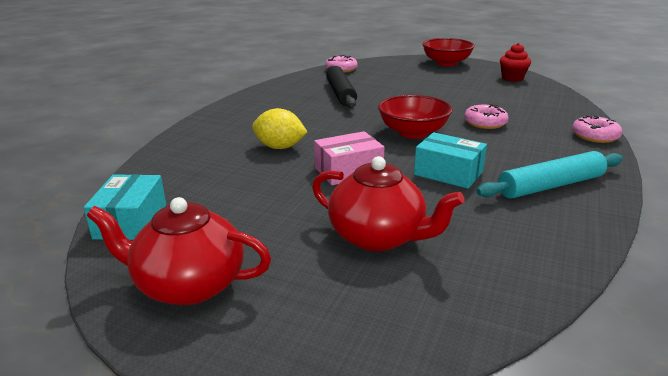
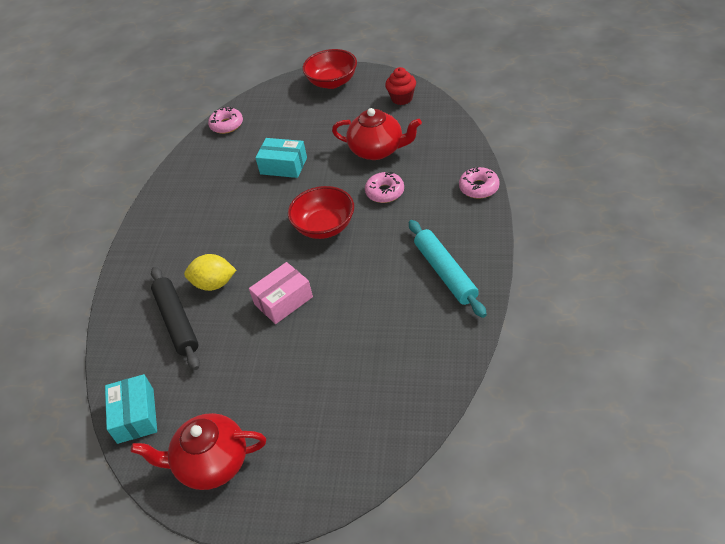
camera: 10 degrees left, 20 degrees up
(340, 93) = (240, 175): black rolling pin -> black rolling pin (177, 321)
(378, 237) = (327, 374): red teapot -> red teapot (377, 150)
(448, 173) = (364, 279): turquoise box -> turquoise box (283, 166)
(551, 185) = (445, 273): turquoise rolling pin -> turquoise rolling pin turned 75 degrees counterclockwise

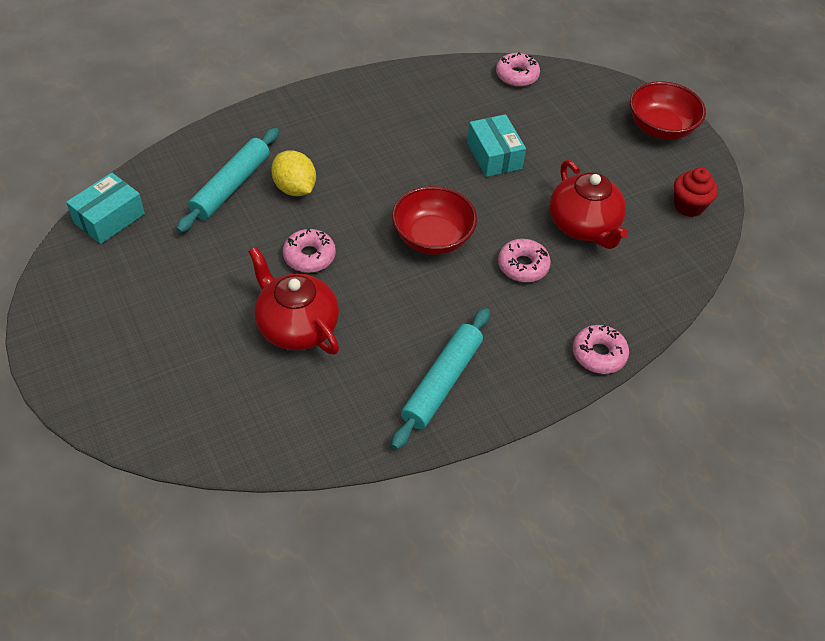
camera: 45 degrees right, 5 degrees up
(177, 321) = (231, 186): black rolling pin -> turquoise rolling pin
(211, 463) = (88, 304): red teapot -> red teapot (296, 326)
(283, 300) = (309, 256): pink box -> pink donut

